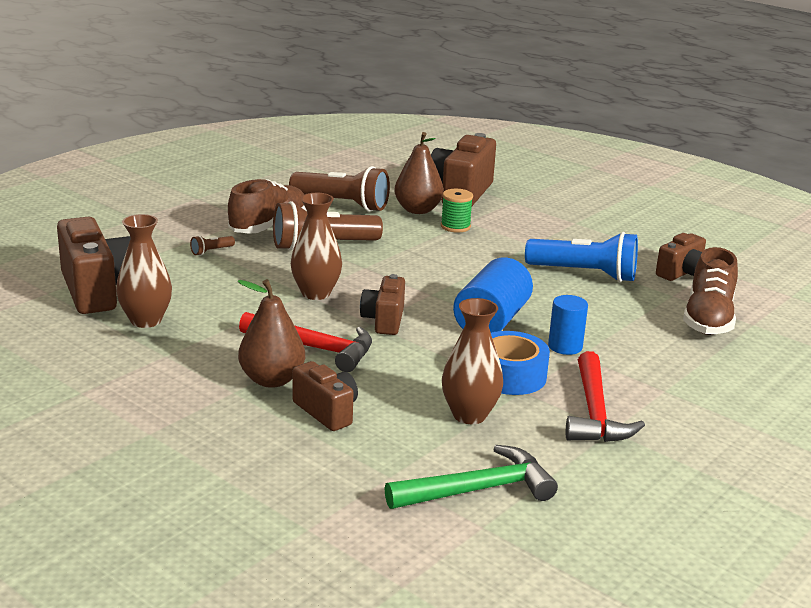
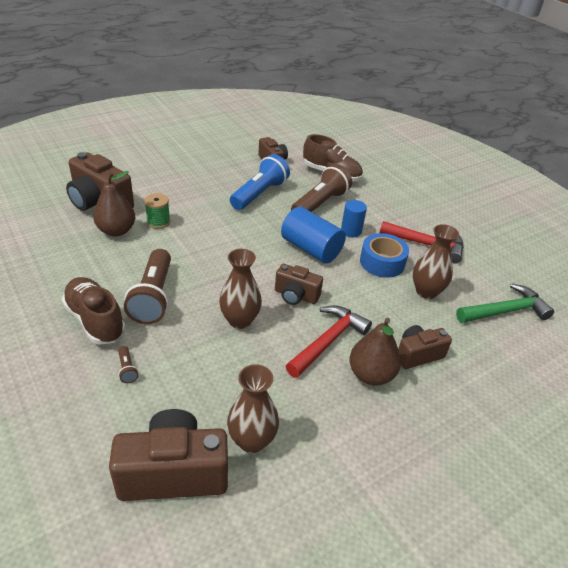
camera: 75 degrees left, 15 degrees up
(342, 204) = (77, 266): brown flashlight -> brown flashlight (320, 204)
(478, 489) = (505, 311): green hammer -> green hammer turned 75 degrees clockwise

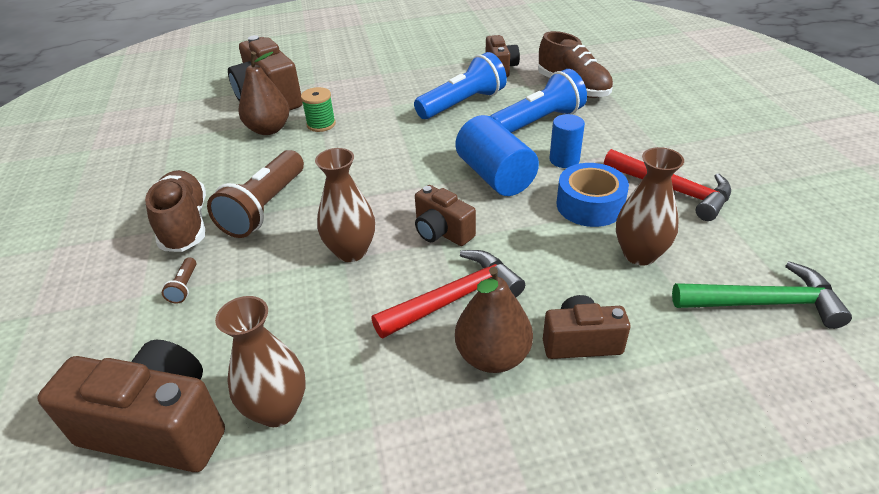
camera: 25 degrees right, 0 degrees up
(320, 204) = (538, 122): brown flashlight -> blue flashlight

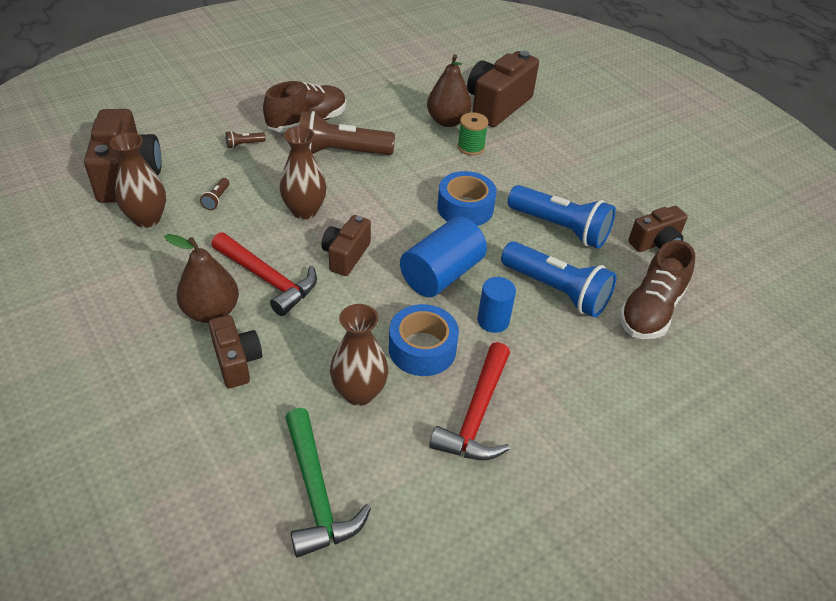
camera: 65 degrees right, 5 degrees up
(281, 327) = (217, 199): none -> brown flashlight
(409, 145) = (465, 208): none -> blue tape

